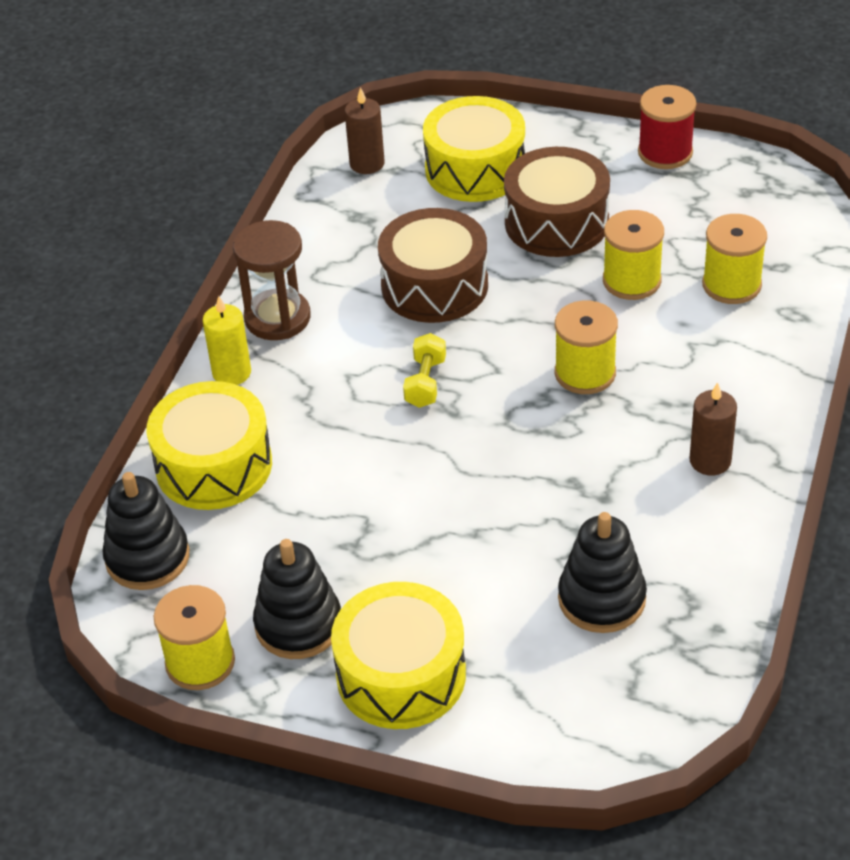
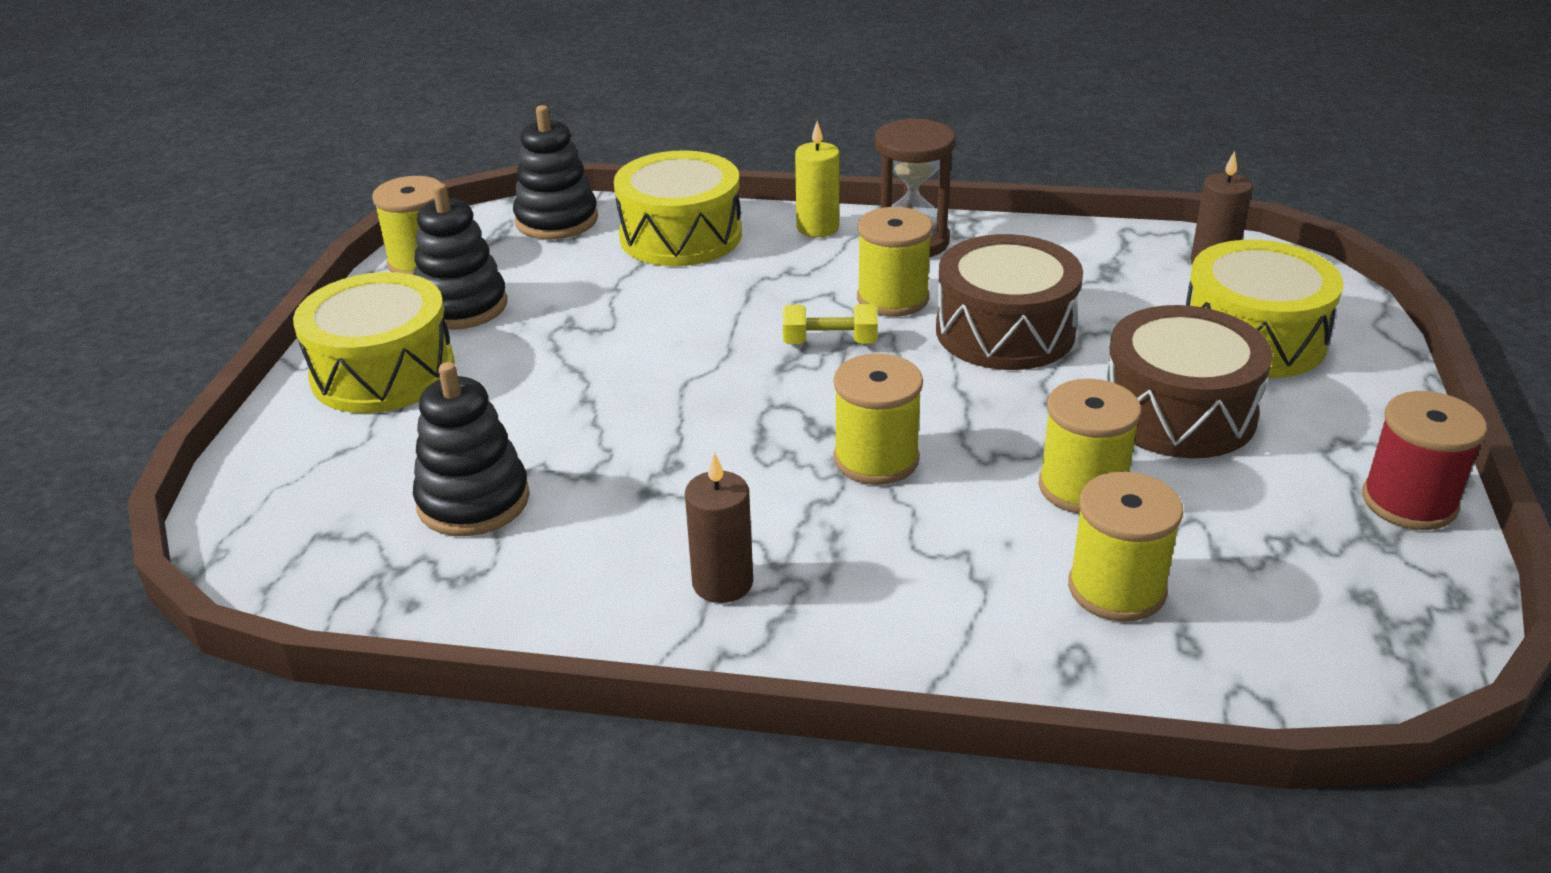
camera: 80 degrees right, 10 degrees down
(368, 340) = (892, 298): none -> yellow spool

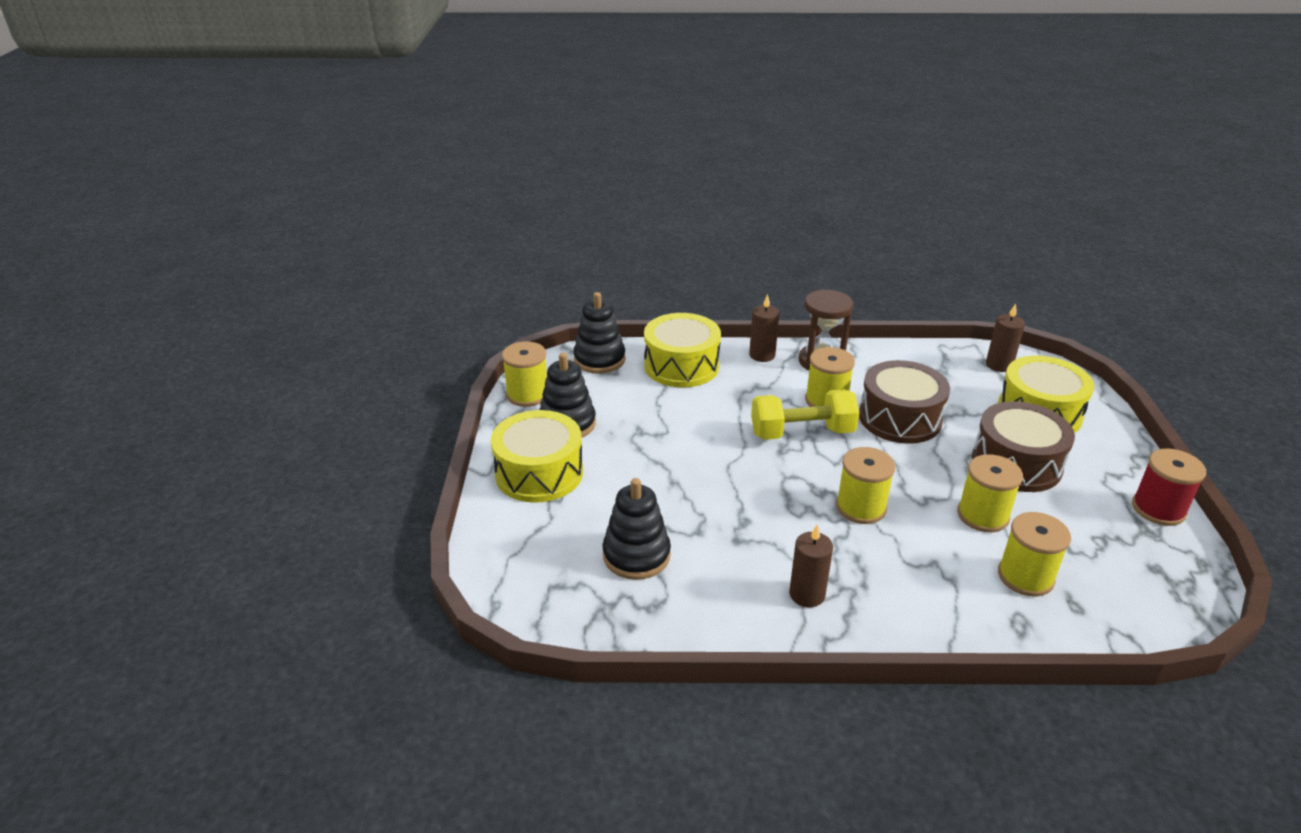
camera: 10 degrees left, 0 degrees up
(817, 228) = (762, 355): yellow candle -> brown candle
(830, 342) = (802, 433): yellow dumbbell -> yellow dumbbell, size x1.77

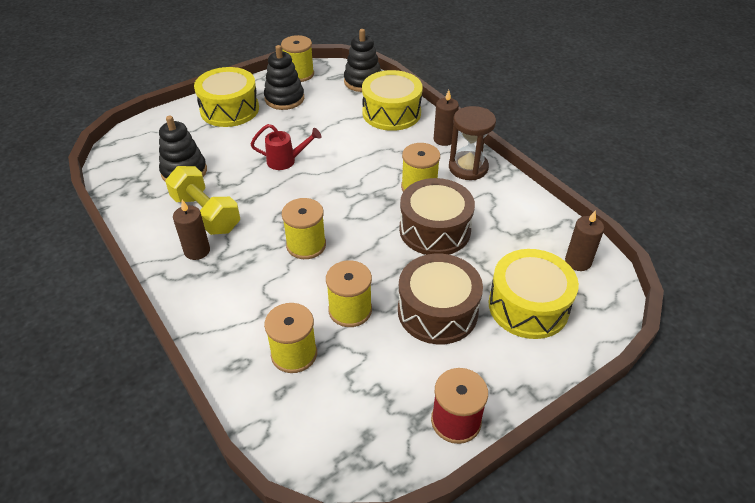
camera: 55 degrees right, 10 degrees up
(696, 467) = (286, 161): none -> red watering can
(802, 433) = (367, 190): yellow dumbbell -> yellow dumbbell (206, 214)

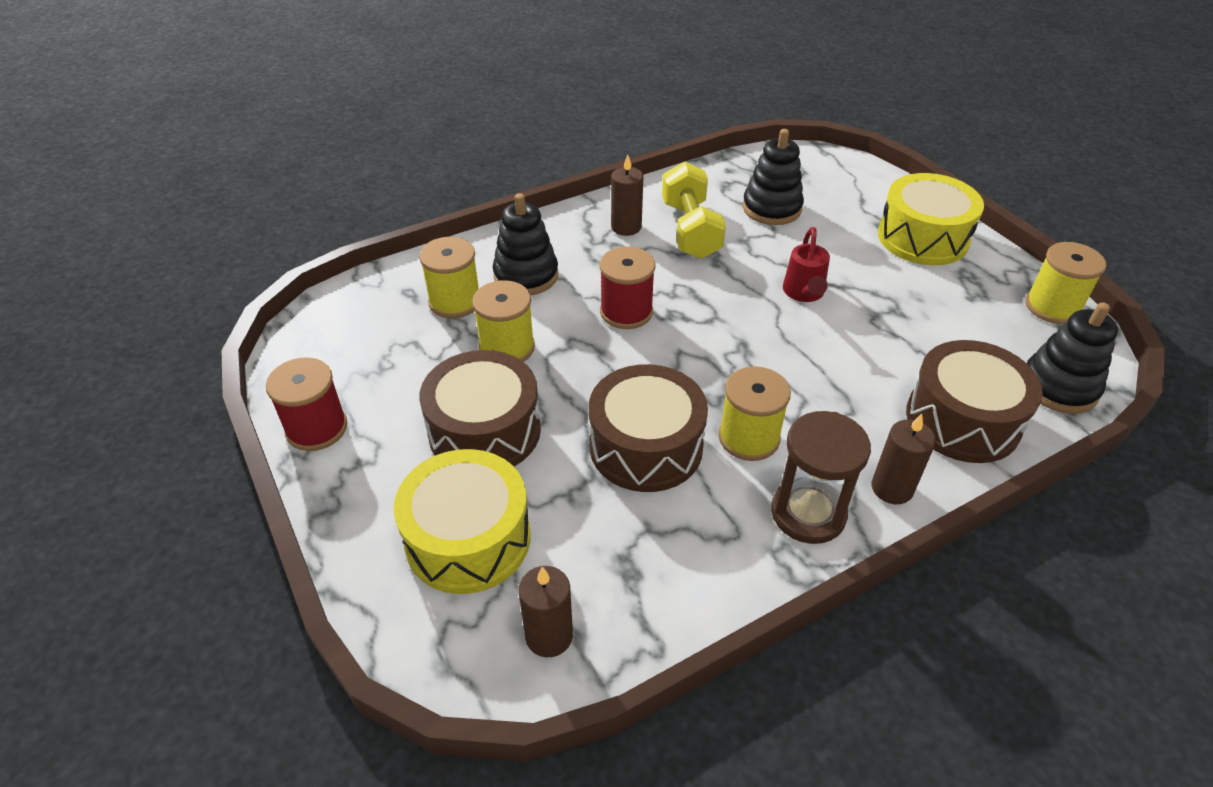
camera: 95 degrees right, 0 degrees up
(206, 214) = (690, 230): yellow dumbbell -> yellow dumbbell turned 60 degrees counterclockwise
(284, 99) = (969, 291): black stacking toy -> black stacking toy (526, 275)
(306, 245) = (626, 312): yellow spool -> red spool
(391, 113) = (962, 420): yellow drum -> brown drum

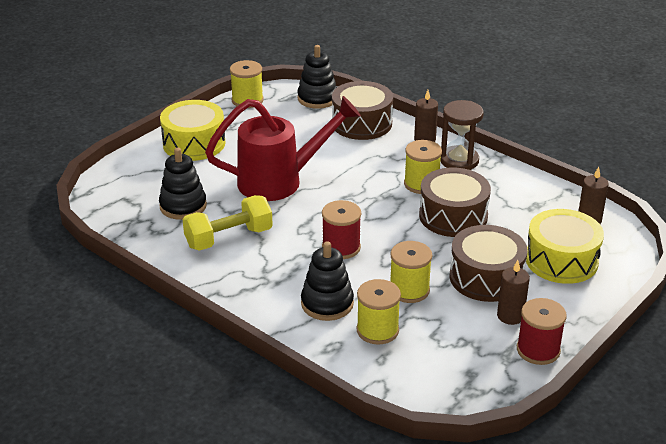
camera: 110 degrees left, 10 degrees down
(626, 227) = (239, 269): brown candle -> brown candle (510, 316)
(804, 294) = (281, 181): red watering can -> red watering can, size x2.16

